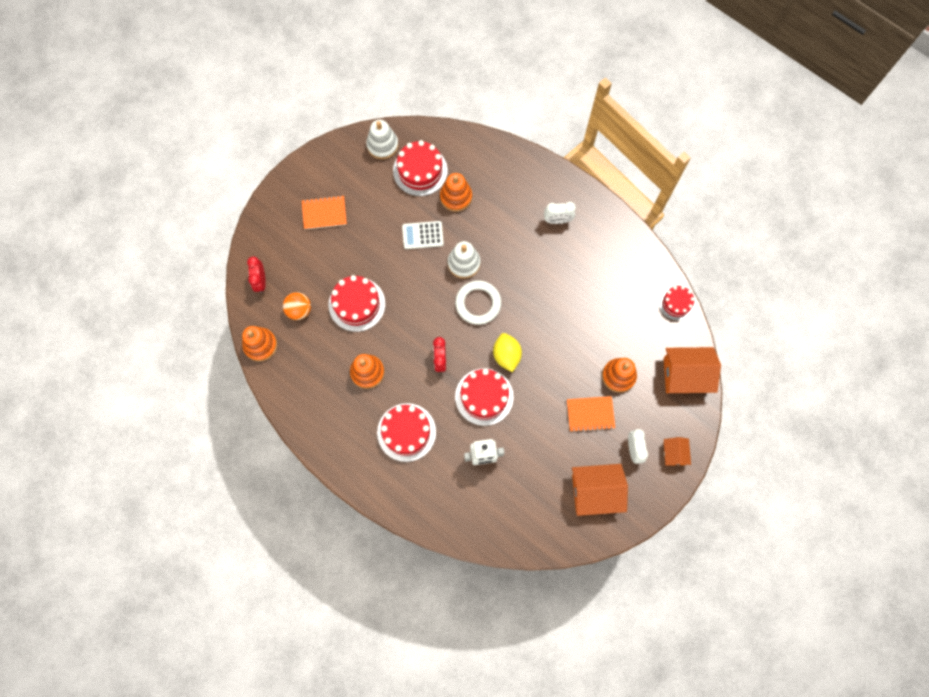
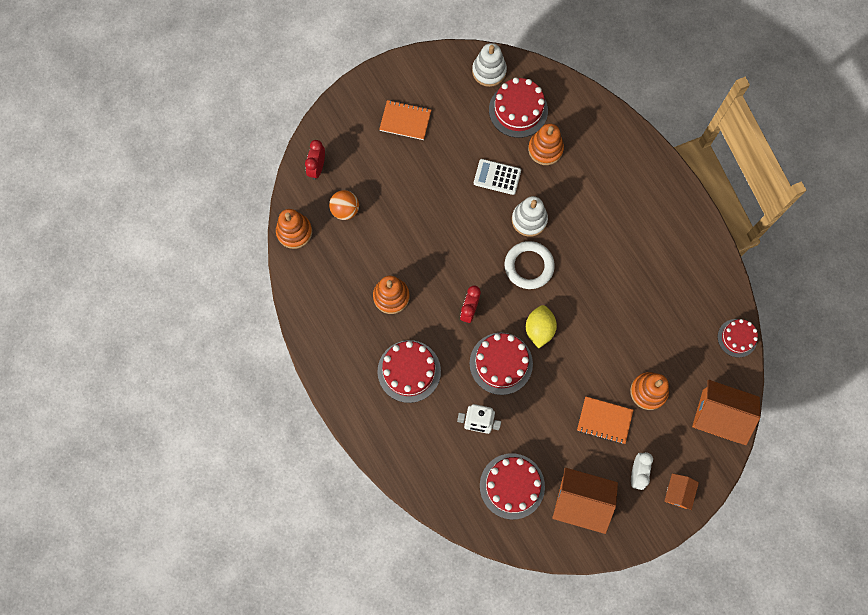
camera: 20 degrees right, 0 degrees up
(357, 304) = (405, 224): red cake -> red cake (512, 486)
(557, 220) = (642, 209): white clock -> none

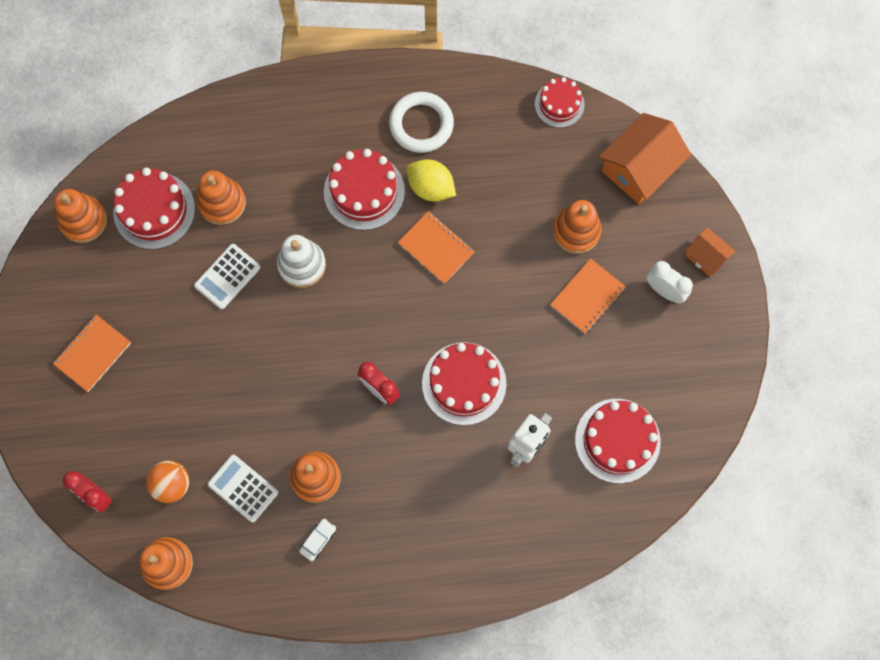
camera: 65 degrees left, 0 degrees up
(351, 317) = (318, 540): none -> white car
(363, 254) = (243, 488): none -> white calculator
(409, 371) = (421, 499): red cake -> red cake (364, 191)
(489, 71) = (83, 220): white stacking toy -> orange stacking toy
(529, 266) = (360, 293): white ring -> white ring (421, 124)
(539, 329) = (444, 318): yellow lemon -> yellow lemon (431, 187)
(581, 502) = (670, 369): orange house -> none
(586, 301) = (436, 248): none -> orange notebook

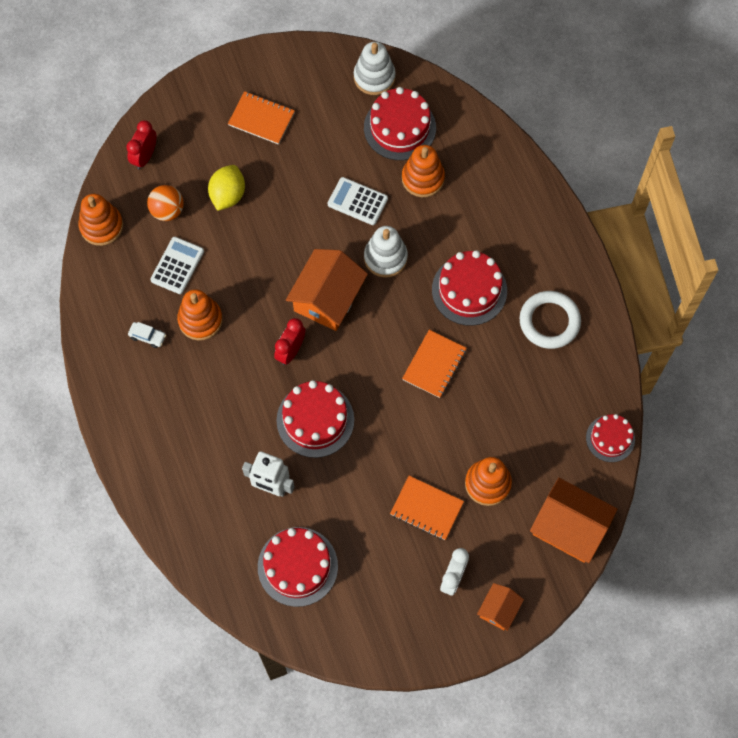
camera: 75 degrees right, 5 degrees down
(83, 220) = (374, 77): orange stacking toy -> white stacking toy
(330, 336) = (327, 298): none -> orange house
(431, 187) = (490, 345): yellow lemon -> yellow lemon (228, 195)

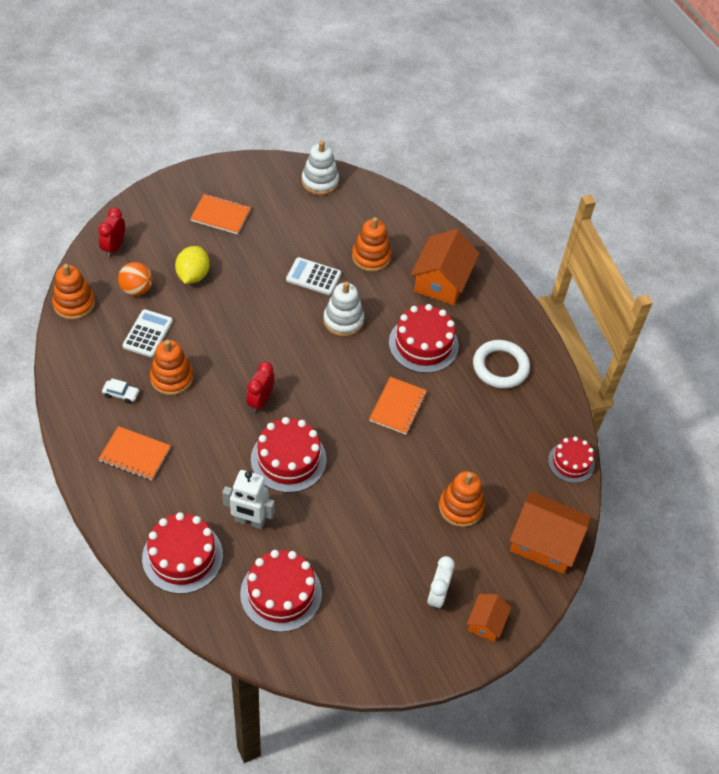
camera: 10 degrees left, 15 degrees down
(327, 298) = (292, 355): orange house -> orange house (442, 281)
(399, 128) = (346, 219): red cake -> red cake (182, 556)
(426, 508) = (404, 533): orange notebook -> orange notebook (135, 454)

